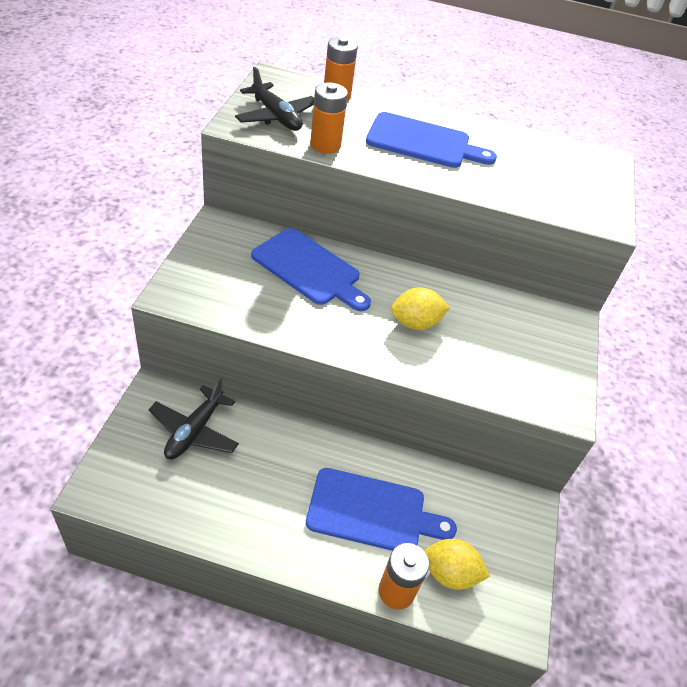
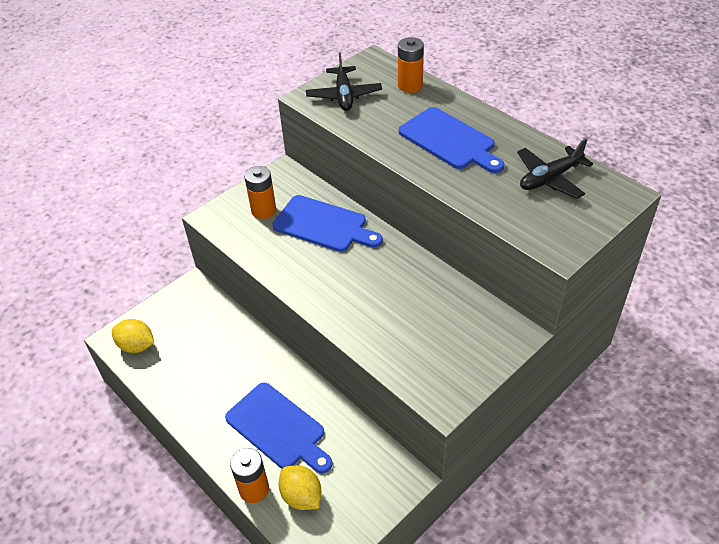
camera: 40 degrees right, 0 degrees up
(194, 431) = (199, 323): black plane -> black plane (550, 178)
(309, 269) = (323, 225): blue cutting board -> blue cutting board turned 45 degrees counterclockwise
(325, 145) = (362, 127): orange battery -> orange battery (263, 210)
(415, 323) = (373, 292): yellow lemon -> yellow lemon (137, 346)

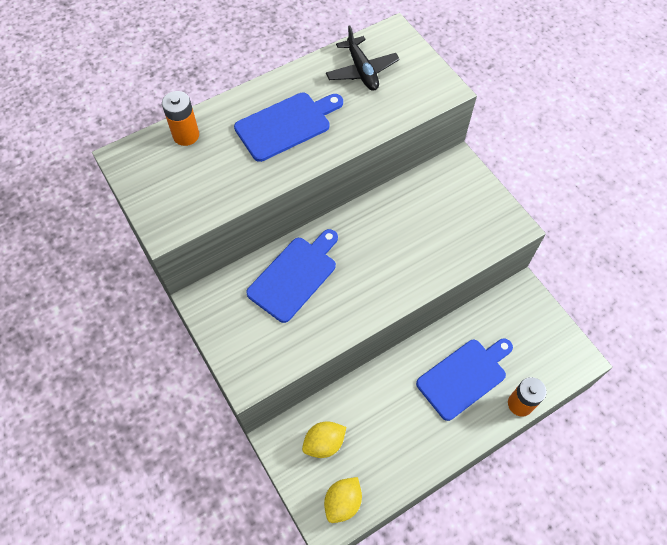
camera: 80 degrees left, 15 degrees up
(263, 210) = (255, 328): orange battery -> none
(301, 496) = (530, 367): yellow lemon -> yellow lemon (324, 443)
(344, 95) = (177, 195): black plane -> none

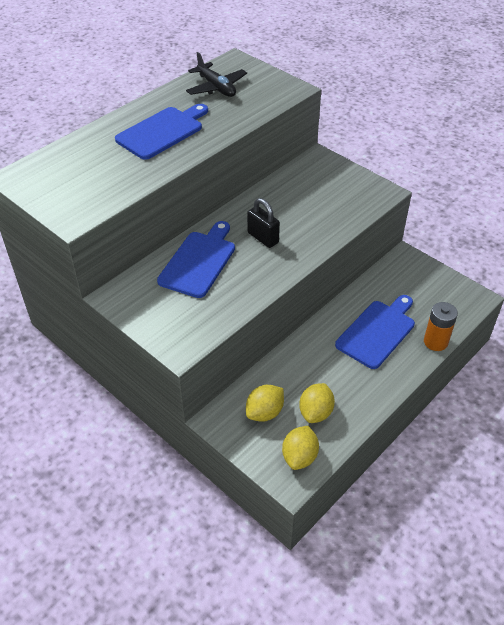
camera: 15 degrees left, 15 degrees down
(186, 135) = (71, 153): orange battery -> none
(368, 260) = (263, 238): none -> black padlock
(373, 456) = (315, 412): none -> yellow lemon

